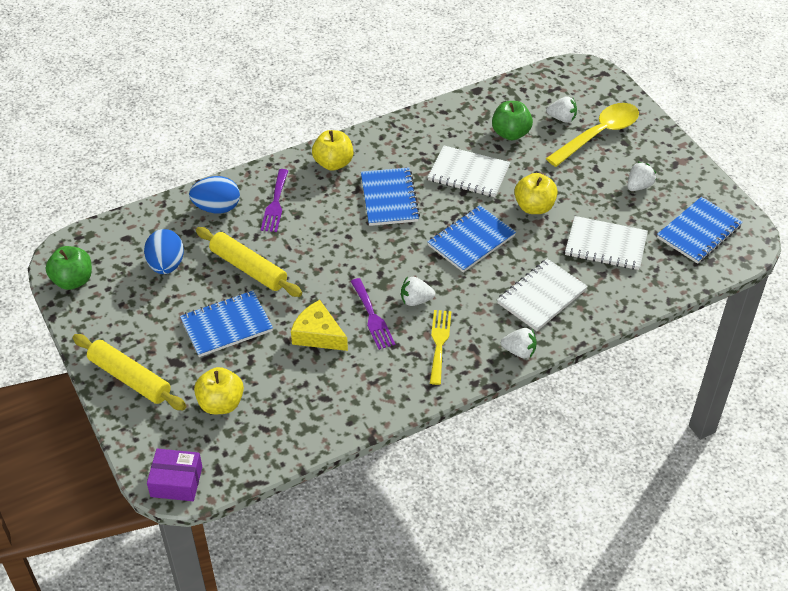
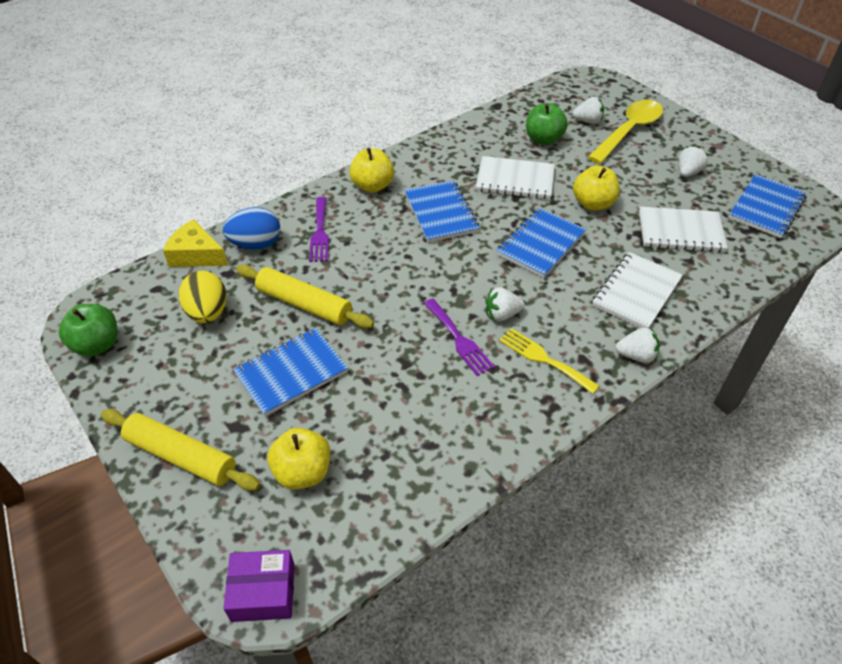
camera: 10 degrees left, 0 degrees up
(166, 265) = (208, 313): blue egg -> yellow egg
(318, 334) = (402, 368): yellow cheese -> yellow cheese (196, 254)
(439, 343) = (544, 359): yellow fork -> yellow fork turned 45 degrees counterclockwise

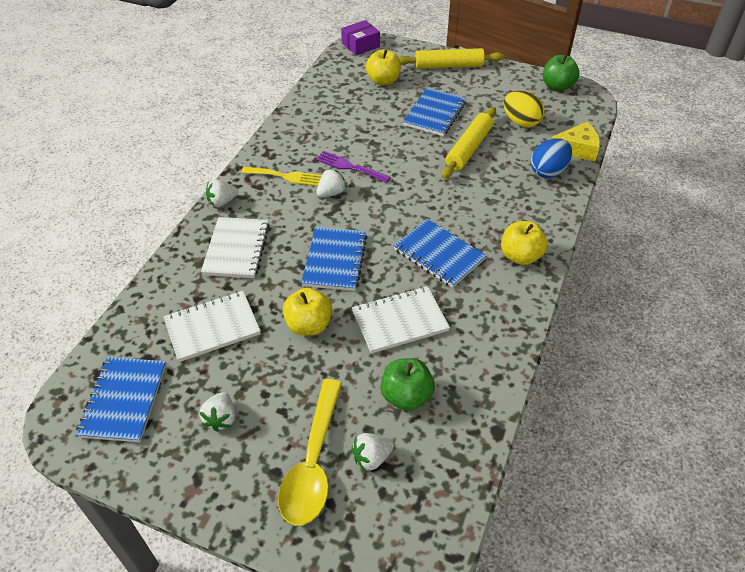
camera: 150 degrees right, 0 degrees up
(304, 304) = (469, 149): yellow rolling pin -> yellow rolling pin turned 60 degrees counterclockwise
(320, 232) = (515, 198): purple fork -> none

